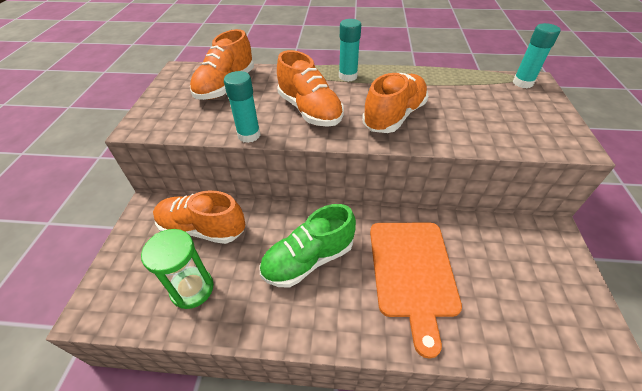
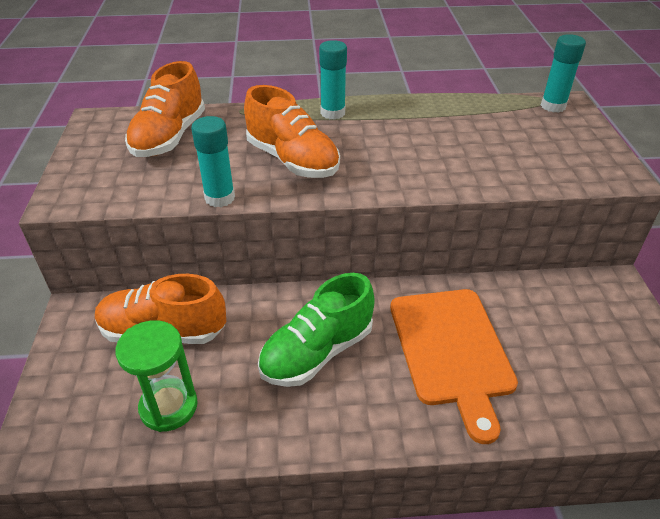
camera: 10 degrees left, 5 degrees down
(394, 116) = (402, 159): orange shoe -> none

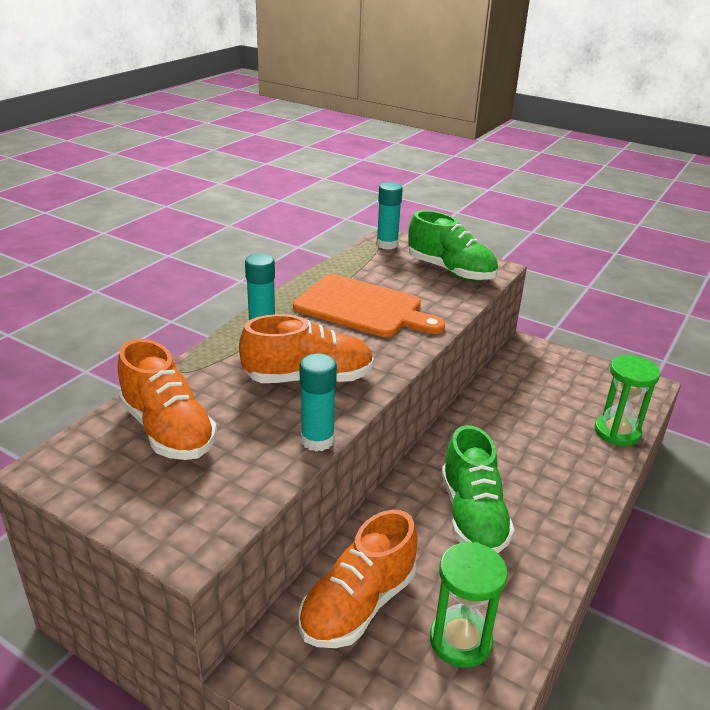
camera: 55 degrees left, 10 degrees down
(451, 350) = (528, 447): orange cutting board -> orange cutting board (362, 308)
(562, 412) = (617, 432): none -> green hourglass
(567, 155) = (450, 271): none -> green shoe

